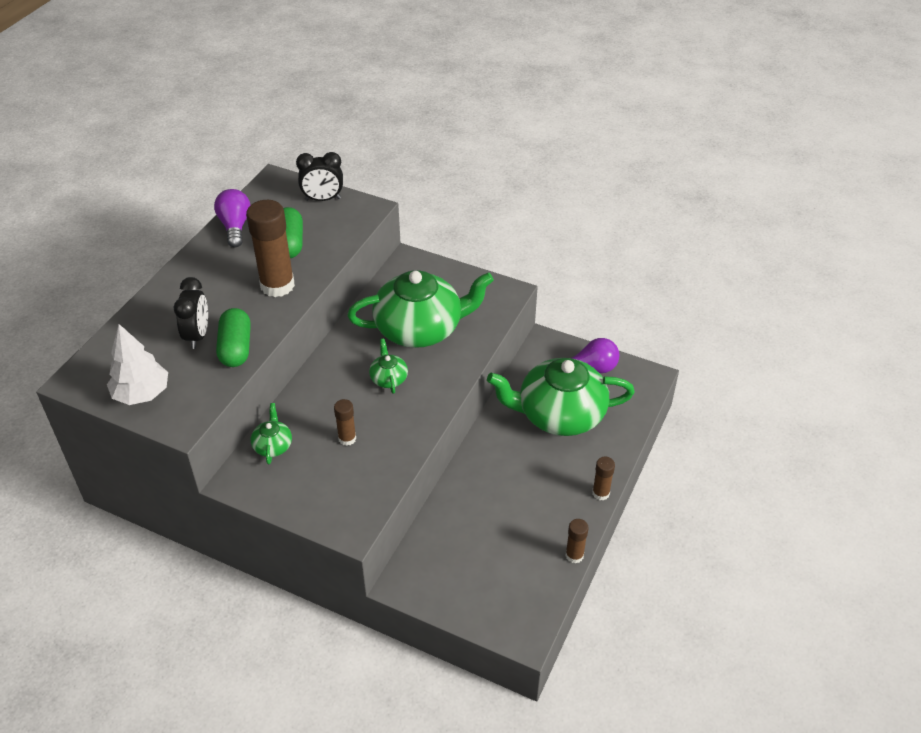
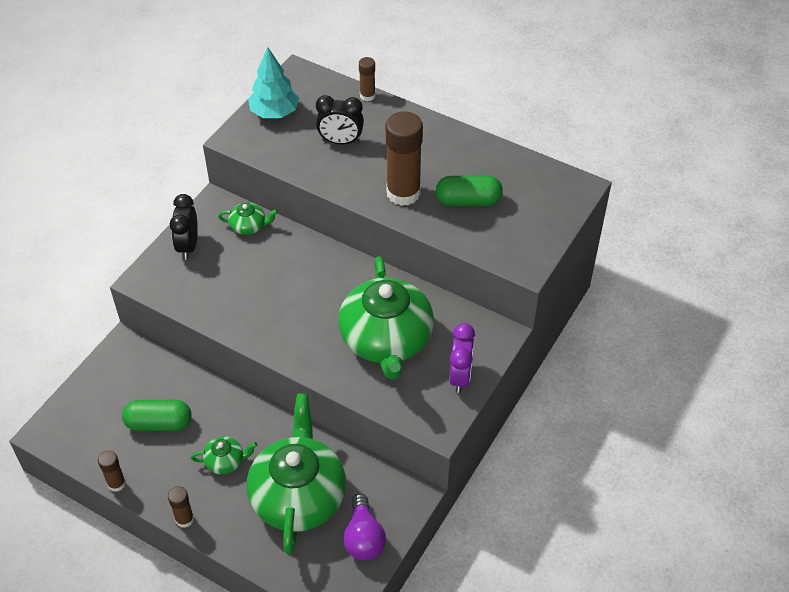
camera: 95 degrees right, 5 degrees up
(142, 394) = (274, 112): white tree -> turquoise tree
(235, 226) = (498, 159): purple light bulb -> none
(236, 348) = (319, 167): green capsule -> green capsule (159, 423)
(323, 199) = (543, 227): black clock -> black clock (188, 246)
(347, 438) = (246, 277): brown glue stick -> brown glue stick (367, 96)
(388, 378) = (318, 311): green teapot -> green teapot (225, 461)
(455, 281) = (460, 377): none -> purple clock

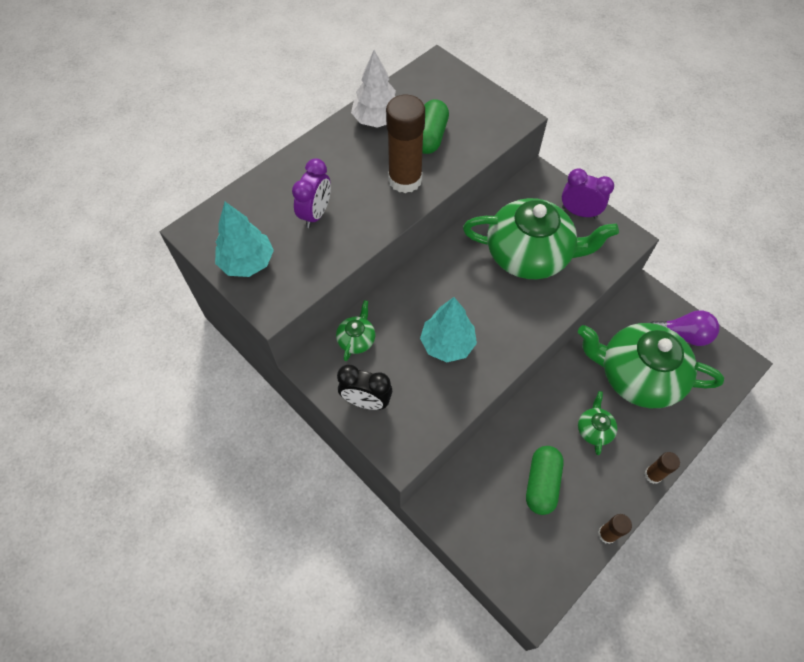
camera: 75 degrees left, 10 degrees up
(260, 291) = (447, 344): none -> turquoise tree
(340, 141) = (316, 214): black clock -> purple clock
(367, 96) = (258, 179): brown glue stick -> none
(474, 157) = (377, 120): none -> white tree

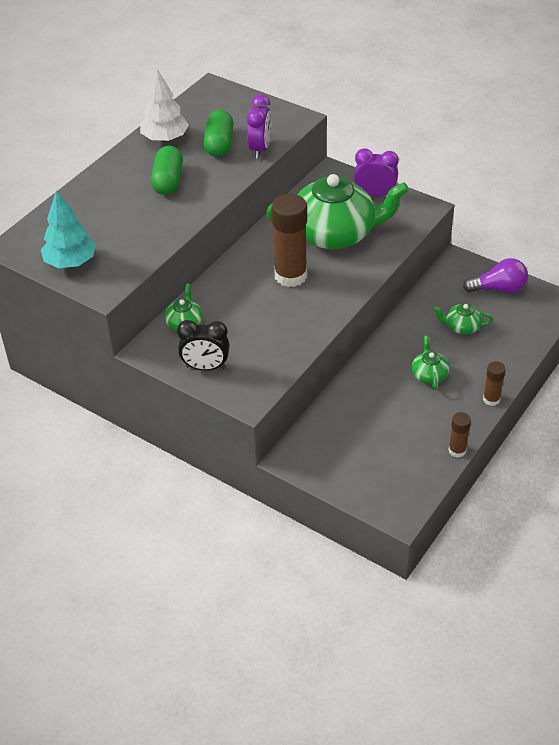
camera: 10 degrees left, 15 degrees down
(316, 214) = (126, 217): purple clock -> purple clock (260, 149)
(405, 180) = (203, 180): brown glue stick -> brown glue stick (290, 276)
(447, 344) = (272, 313): turquoise tree -> none
(541, 483) = (388, 424): green capsule -> green capsule (168, 181)
(637, 375) = (461, 327): green teapot -> green teapot, size x0.42

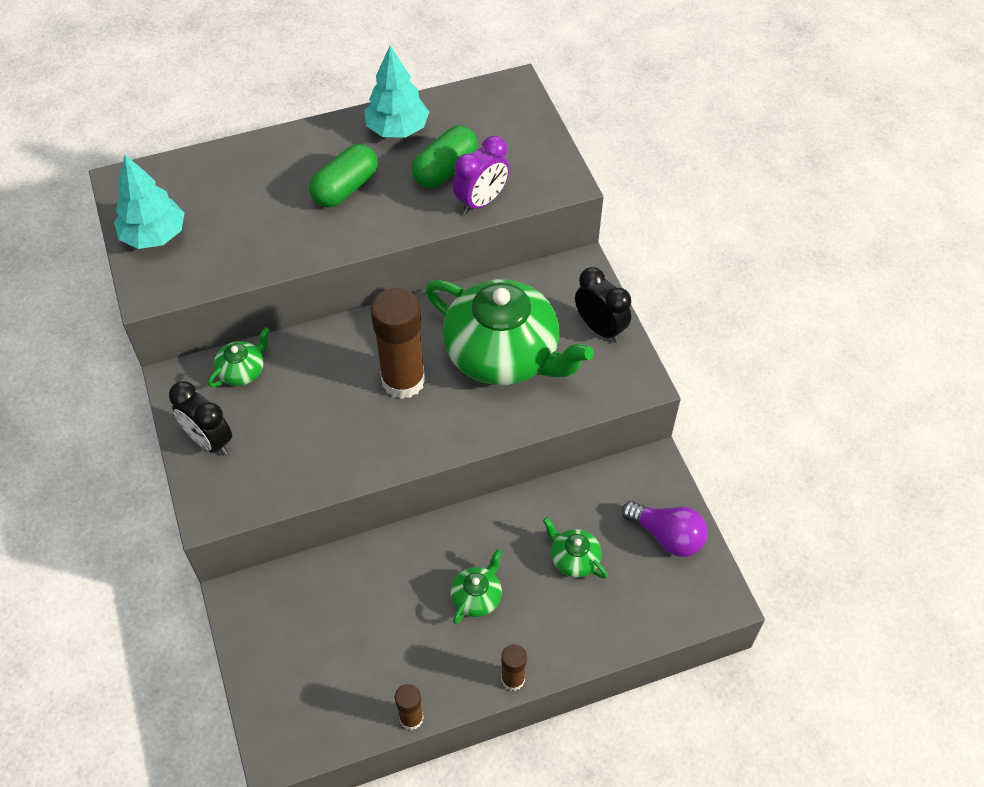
camera: 35 degrees right, 10 degrees up
(165, 138) = (397, 129): white tree -> turquoise tree
(375, 194) = (600, 328): purple clock -> black clock

